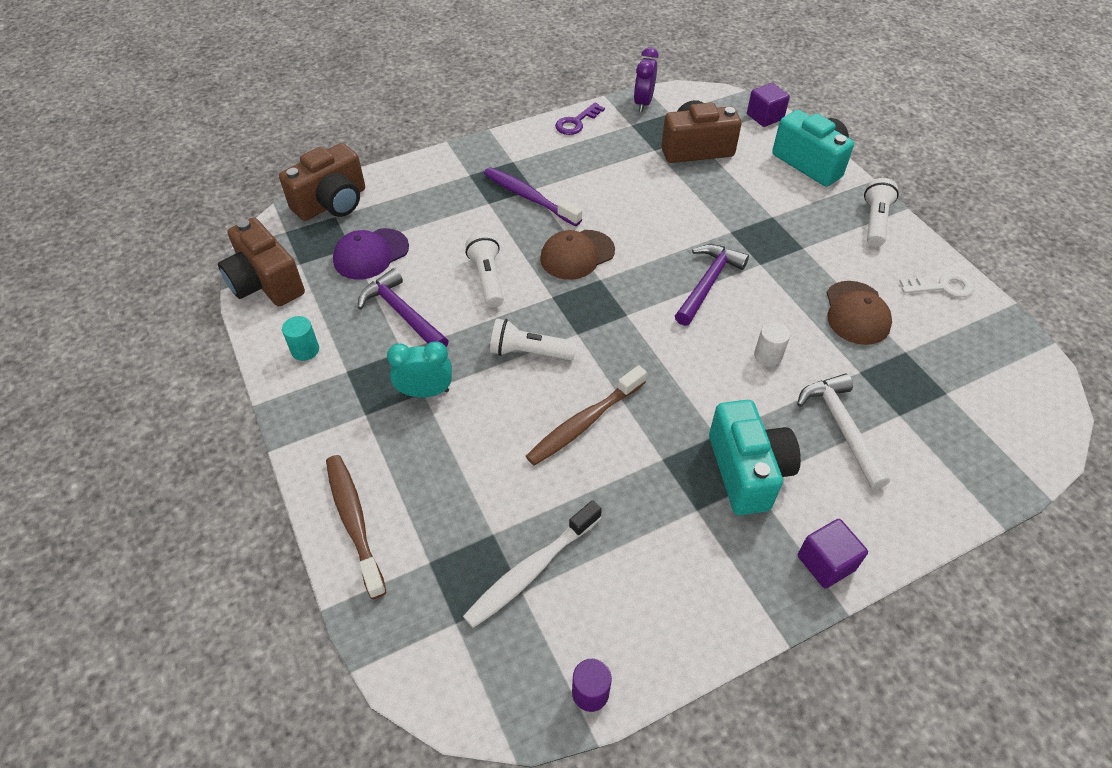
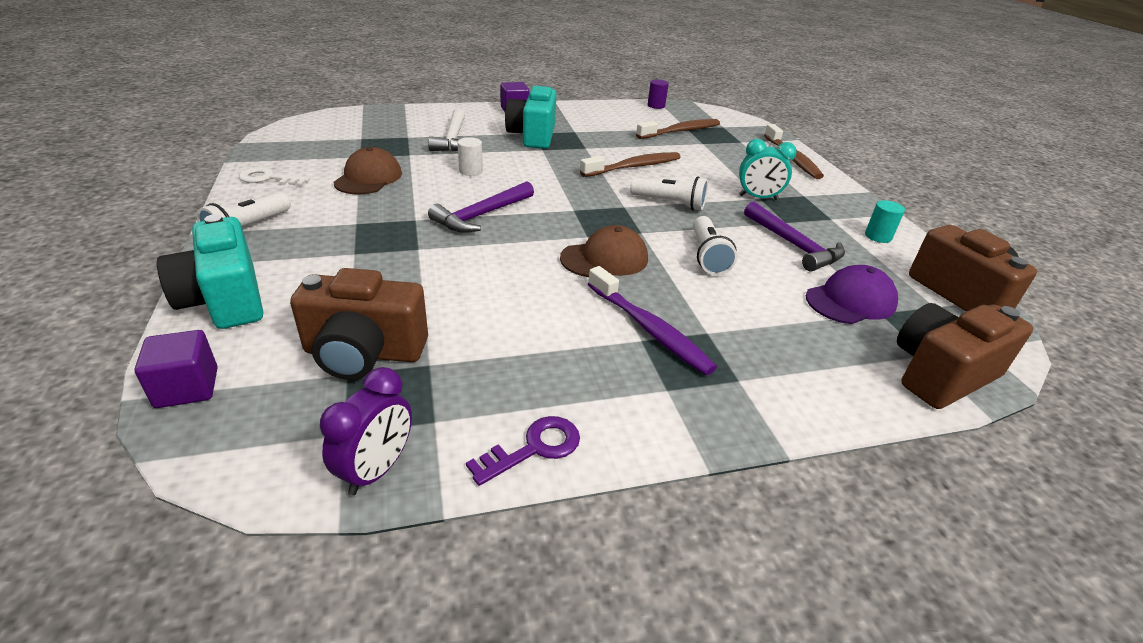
camera: 170 degrees left, 15 degrees down
(531, 570) = (680, 131): white toothbrush -> brown toothbrush

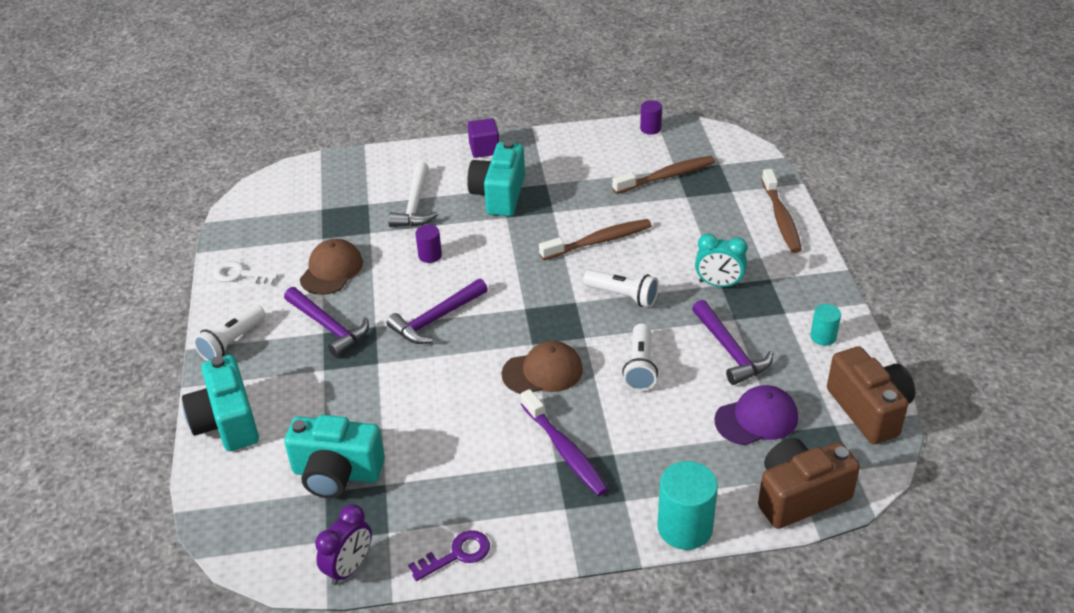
camera: 10 degrees right, 5 degrees up
(187, 387) = (215, 502): purple cube -> none
(362, 219) = (328, 327): none -> purple hammer
(364, 353) = (336, 473): brown camera -> turquoise camera
(471, 171) = (430, 255): white cylinder -> purple cylinder
(824, 410) = (685, 527): none -> turquoise cylinder

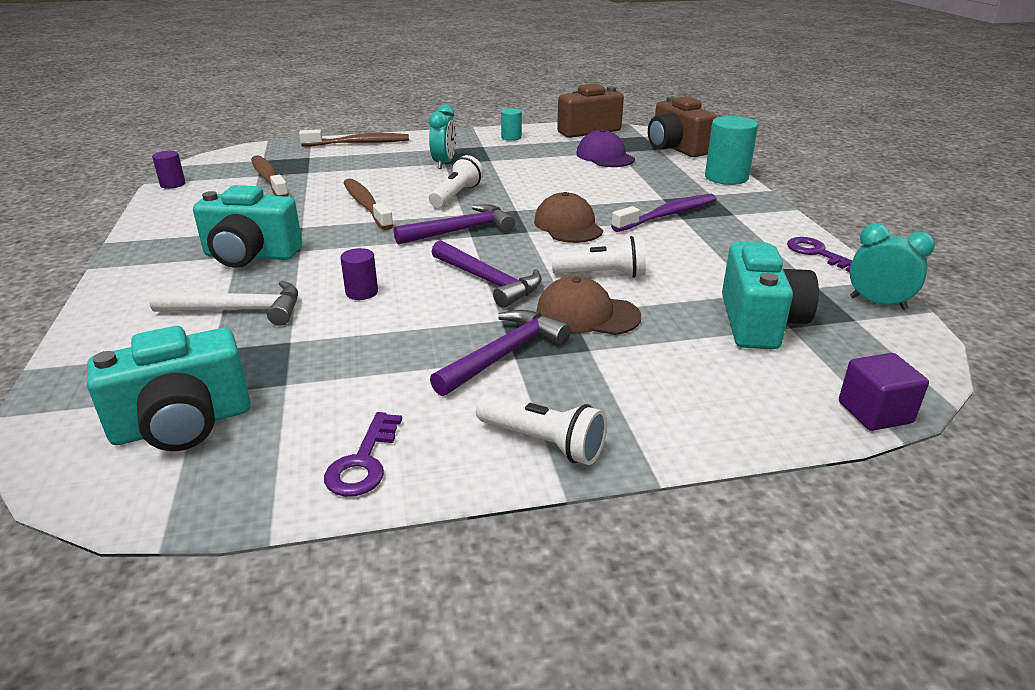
camera: 95 degrees left, 10 degrees down
(227, 422) = (717, 419): turquoise camera -> turquoise camera (183, 424)
(240, 275) = (363, 462): white key -> purple key
(331, 270) = (374, 365): brown cap -> brown cap (587, 314)
(349, 568) = (877, 303): purple clock -> turquoise clock
(484, 149) = (134, 269): purple cube -> purple cube (874, 412)
(640, 367) = (554, 189): white flashlight -> white flashlight (602, 274)
(730, 350) = (529, 162): purple hammer -> purple hammer (460, 231)

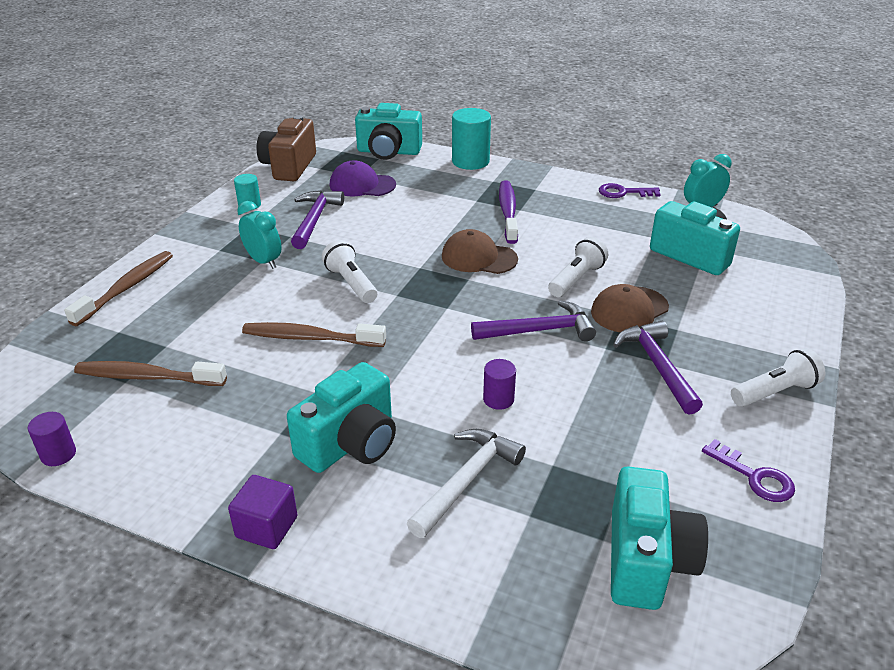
camera: 55 degrees left, 5 degrees up
(460, 231) = (430, 309): purple hammer -> purple hammer (315, 220)
(676, 148) = (388, 152): brown camera -> turquoise camera
(874, 412) = (811, 270): purple cube -> purple cube (266, 527)

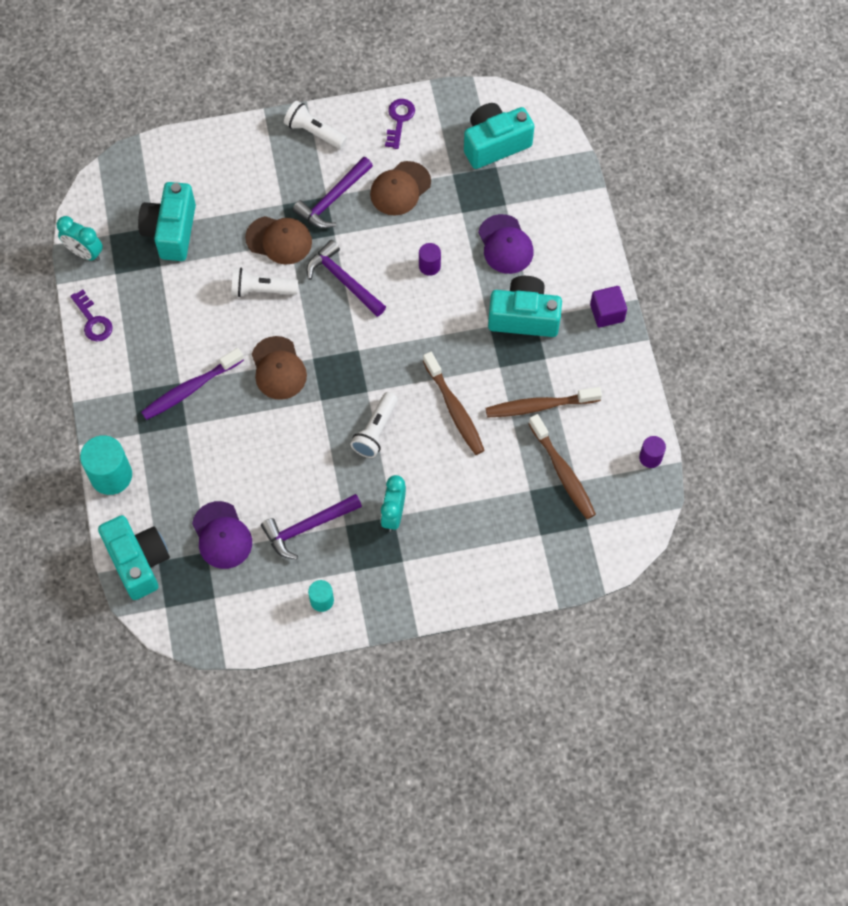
camera: 125 degrees left, 30 degrees up
(127, 288) = (496, 579): brown toothbrush -> brown toothbrush (539, 406)
(289, 166) = (230, 628): brown camera -> none
(466, 481) = (505, 244): white hammer -> purple cap
(633, 426) = (400, 188): none -> brown cap

